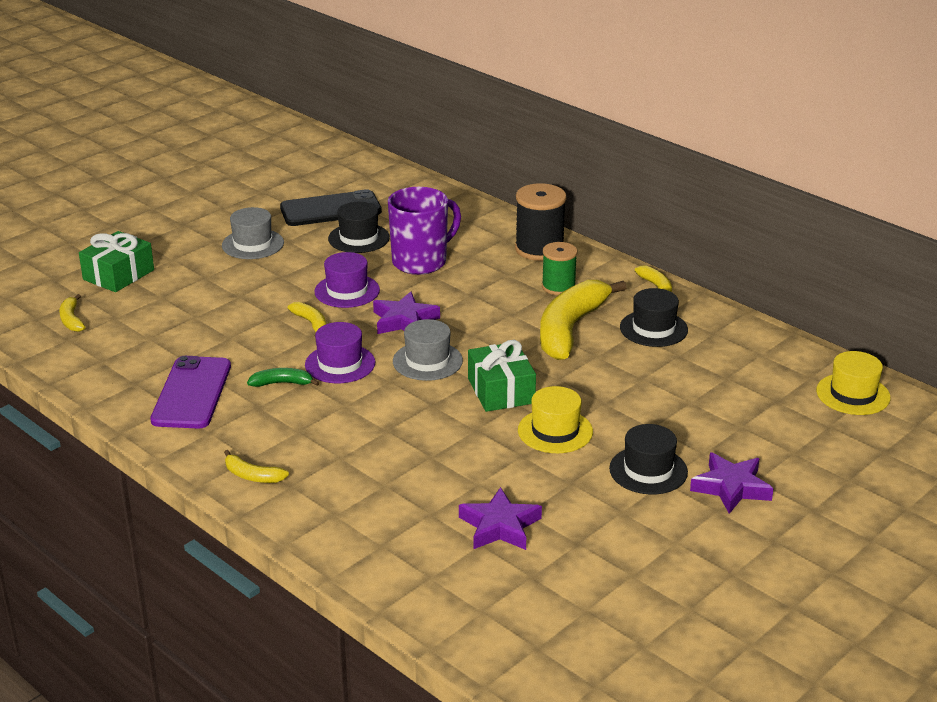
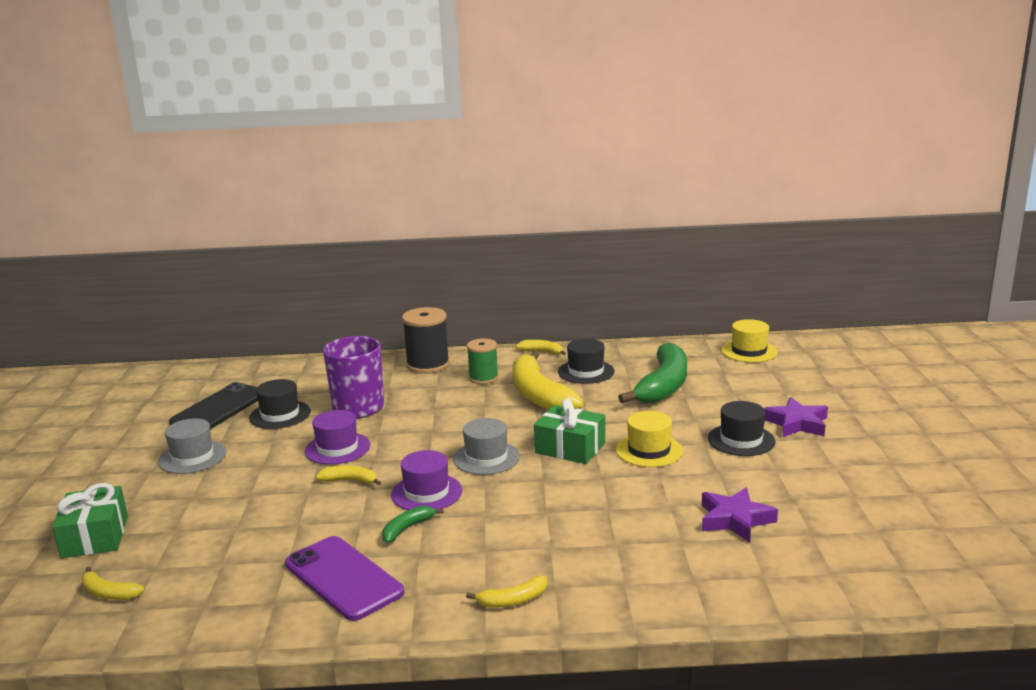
camera: 45 degrees left, 10 degrees down
(404, 320) = (419, 444): purple star -> none
(691, 381) = (663, 386): none -> green banana

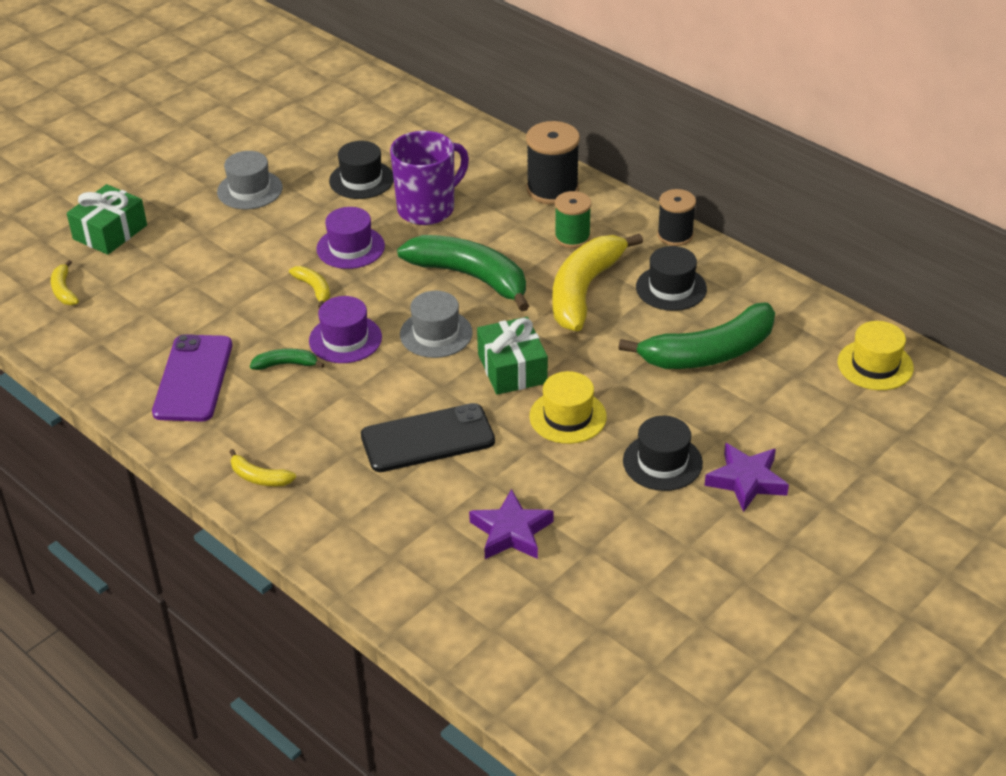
camera: 45 degrees right, 20 degrees up
(219, 408) = (331, 143): black phone -> black phone (427, 439)
(455, 422) = (471, 277): none -> green banana
(542, 352) = (675, 235): yellow banana -> black spool

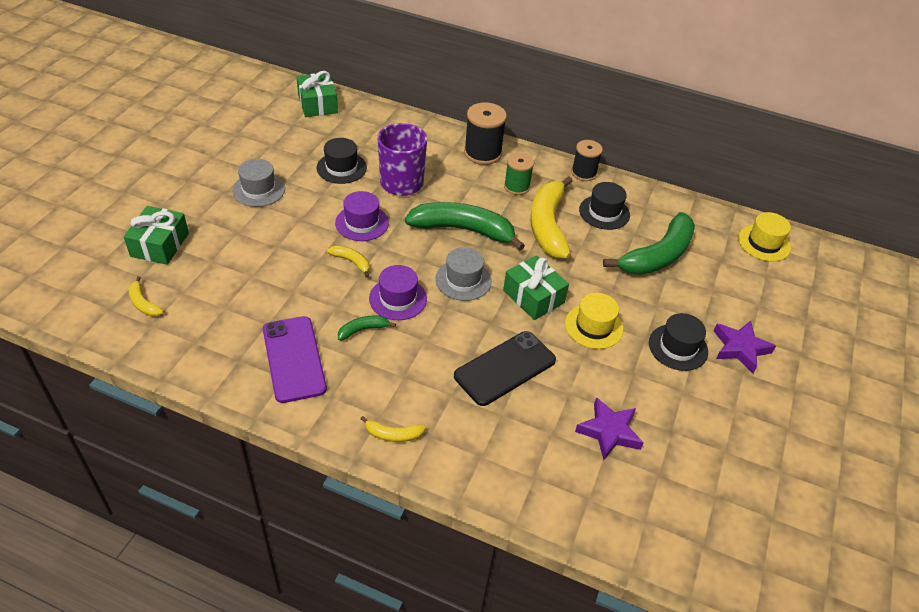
camera: 25 degrees left, 5 degrees up
(374, 99) = (318, 104): none -> green gift

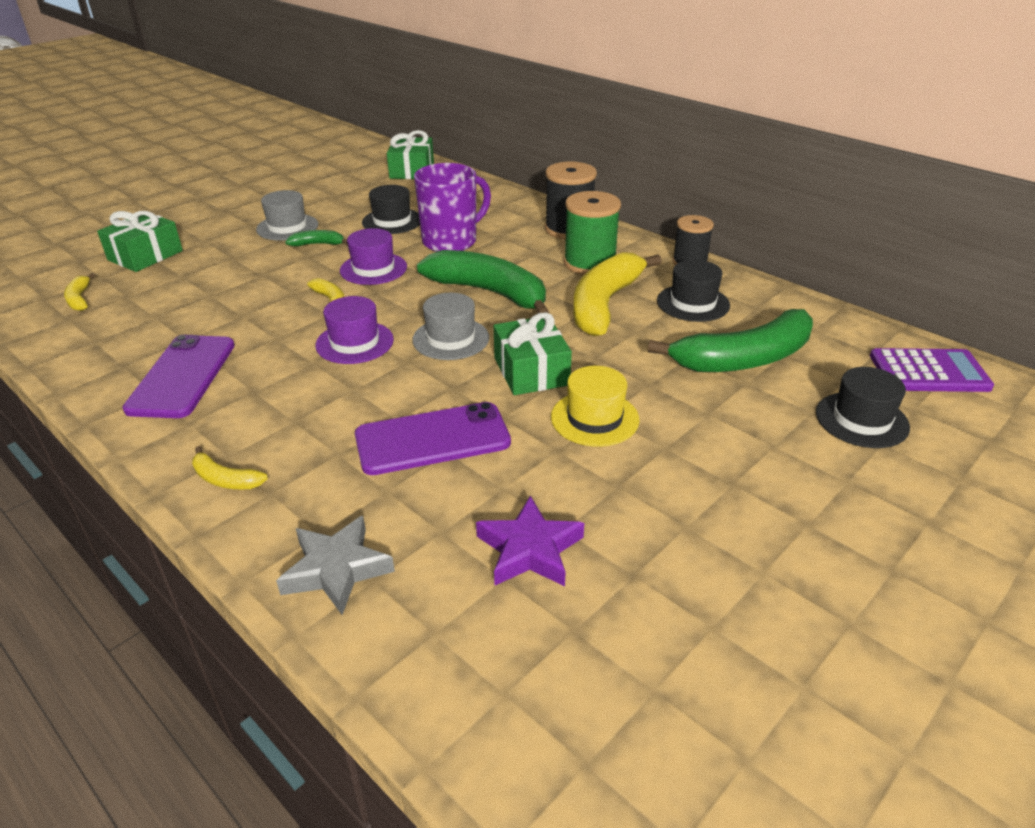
camera: 25 degrees right, 10 degrees down
(363, 330) = (286, 364): green banana -> green banana (318, 244)
(505, 368) = (432, 439): black phone -> purple phone
(509, 477) = (336, 569): none -> grey star
(517, 186) = (589, 263): green spool -> green spool, size x1.51
(678, 347) = (711, 468): black hat -> black hat (861, 420)
(740, 348) = (818, 491): purple star -> none
(764, 243) = (929, 372): yellow hat -> purple calculator

